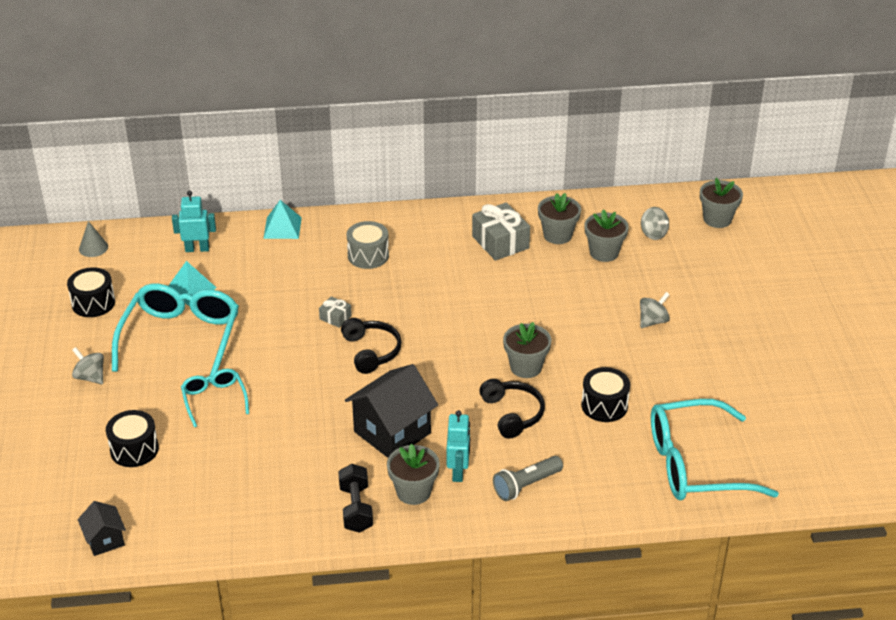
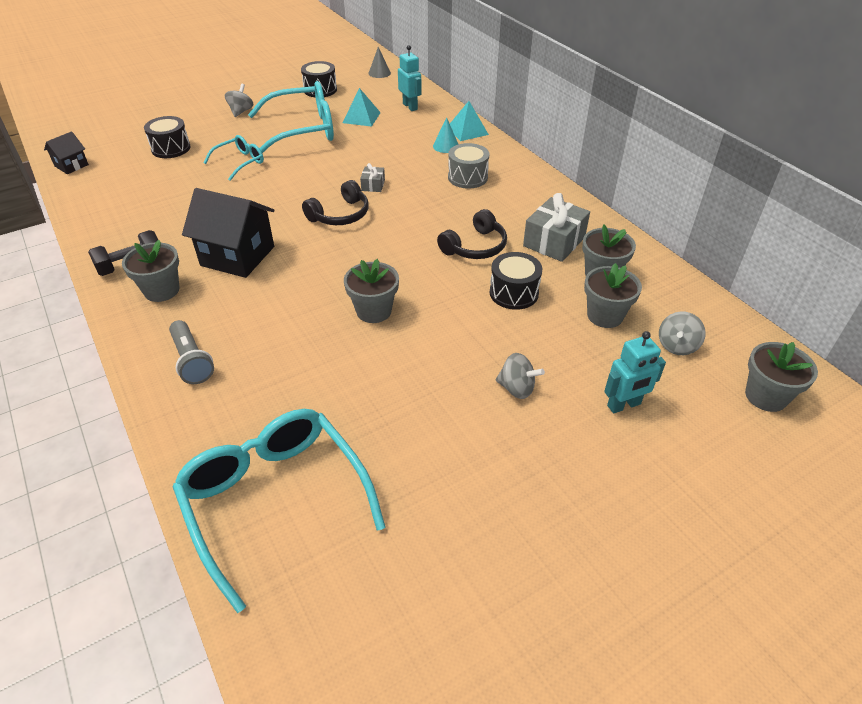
camera: 65 degrees right, 5 degrees up
(300, 250) = (446, 146): none -> turquoise cone
(458, 472) = (198, 310): turquoise robot -> turquoise robot (624, 405)
(512, 414) = (297, 321): black headphones -> black headphones (475, 247)
(526, 485) = (192, 361): grey flashlight -> grey flashlight turned 150 degrees counterclockwise
(604, 405) = (344, 386): black drum -> black drum (513, 293)

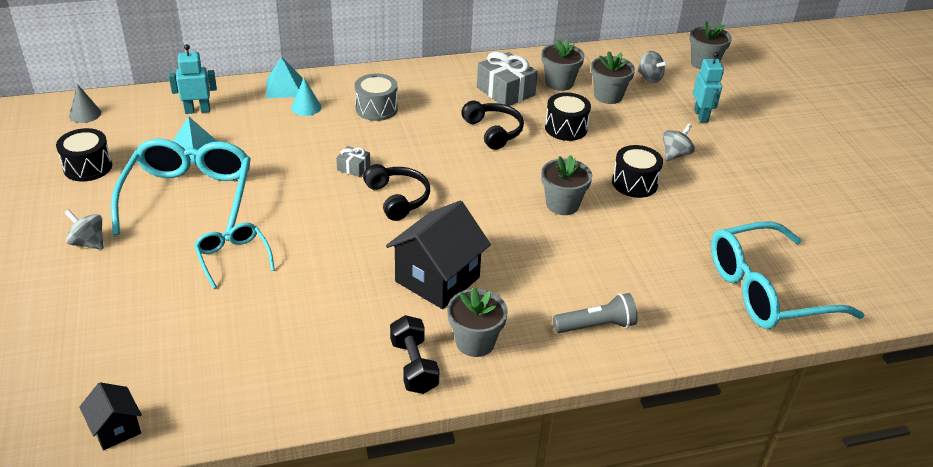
camera: 75 degrees left, 5 degrees down
(171, 148) = (145, 318): black drum -> black drum (634, 183)

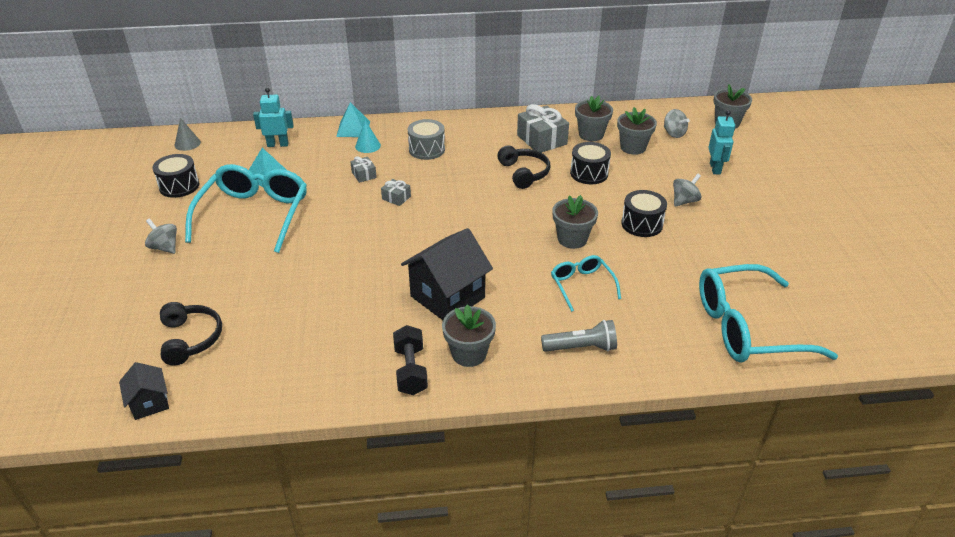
camera: 10 degrees right, 0 degrees up
(233, 258) = (278, 267): turquoise glasses -> turquoise glasses (582, 285)
(309, 142) = (364, 175): none -> grey gift
(398, 198) = (428, 226): black headphones -> black headphones (190, 339)

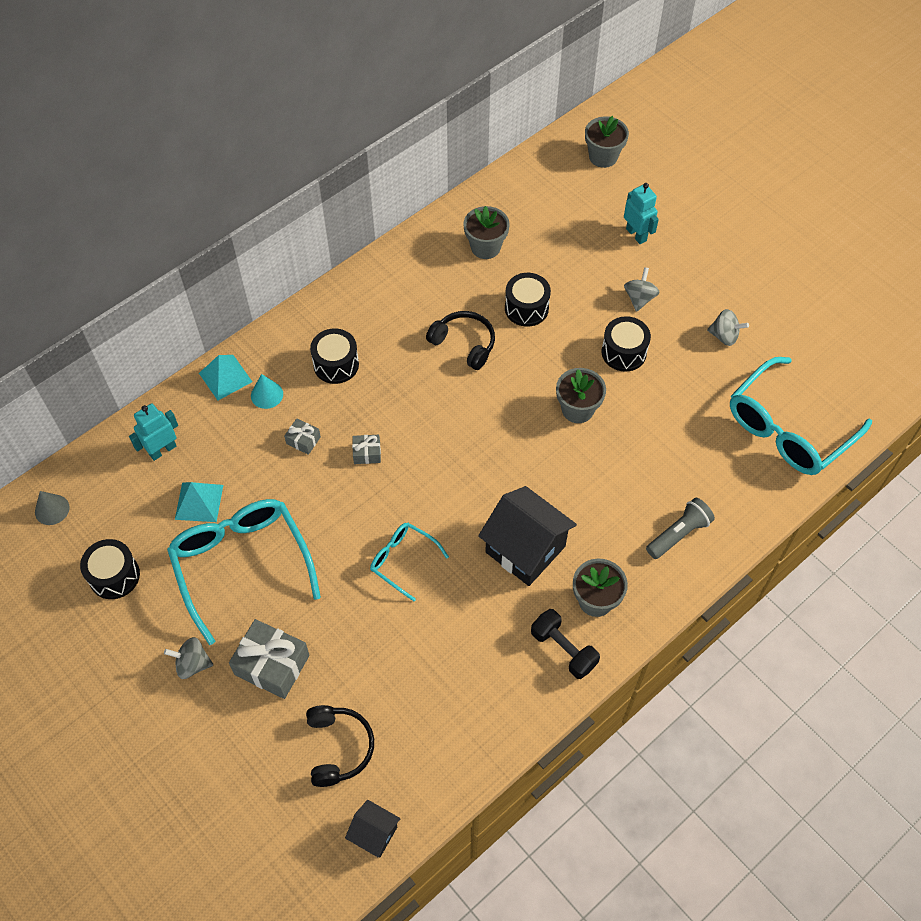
camera: 35 degrees left, 20 degrees up
(190, 339) = (338, 747): black headphones -> black headphones turned 45 degrees clockwise
(427, 149) = (336, 364): grey drum -> black drum
(447, 297) = (525, 549): black house -> black house turned 60 degrees counterclockwise
(542, 140) = (442, 282): grey gift -> grey gift (272, 665)
(582, 285) = (628, 462): turquoise glasses -> turquoise glasses (403, 560)
(633, 147) = (540, 245): grey flower pot -> none
(674, 133) = (564, 201): grey spinning top -> grey spinning top (724, 336)

